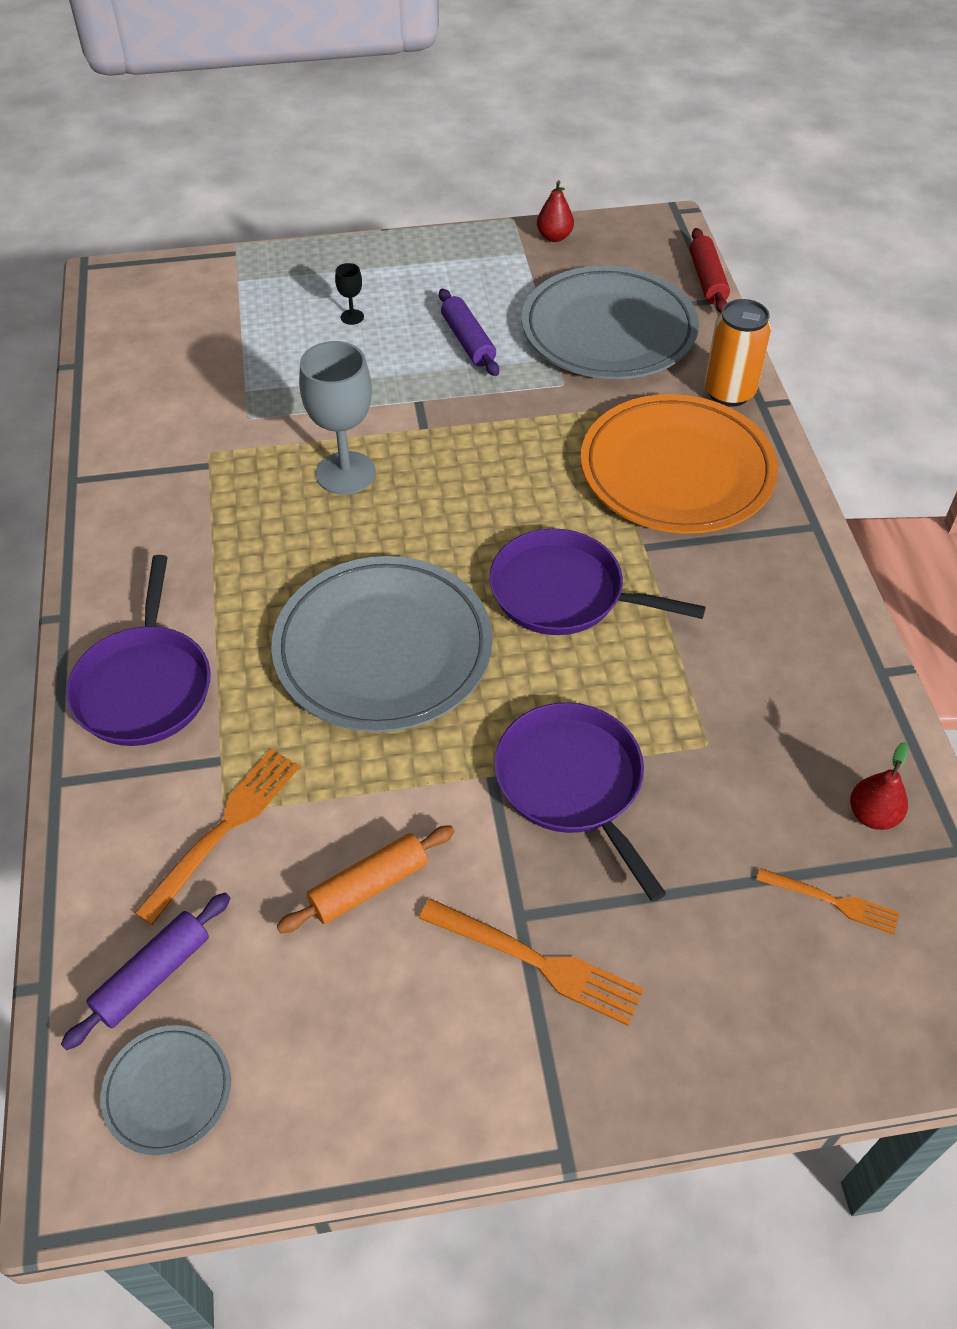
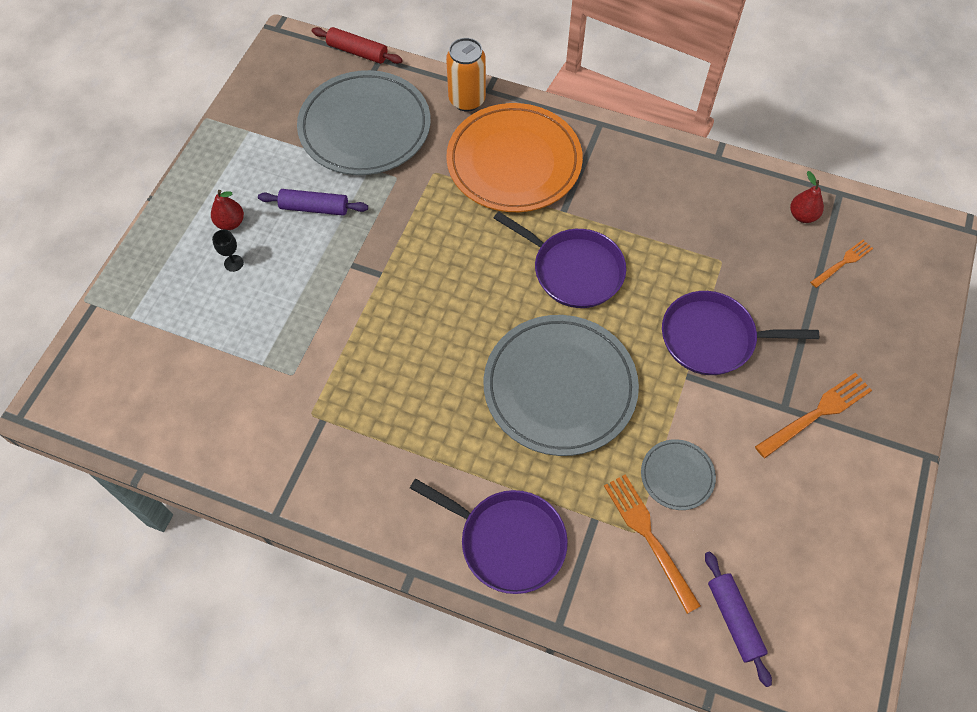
camera: 60 degrees left, 10 degrees up
(168, 1091) = (813, 639): grey plate -> grey plate (677, 476)
(346, 473) = (391, 339): grey goblet -> none
(369, 886) = (729, 474): orange rolling pin -> none
(554, 237) = (246, 106): red pear -> red pear (230, 223)
(564, 593) = (573, 270): purple pan -> purple pan turned 105 degrees counterclockwise

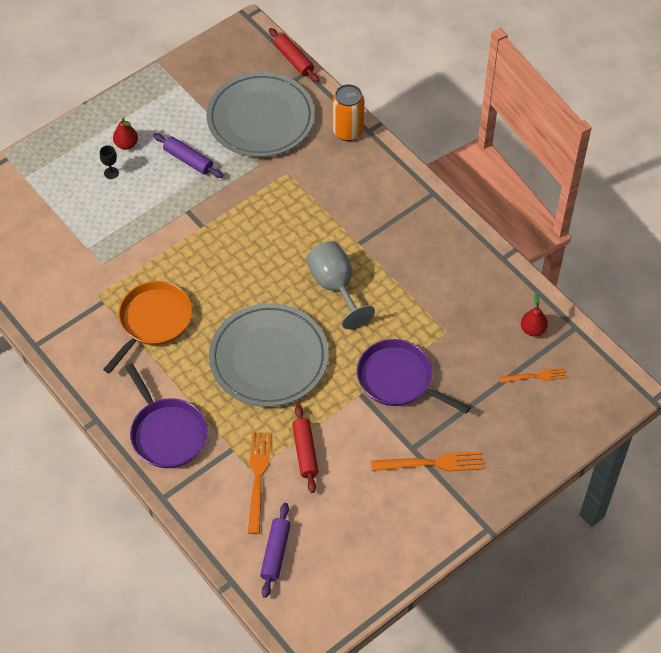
camera: 30 degrees right, 5 degrees down
(399, 412) = (153, 321): none -> orange pan
(514, 162) = (349, 192): orange plate -> none
(573, 270) = (335, 287): purple pan -> grey goblet
(677, 476) = (305, 452): grey plate -> red rolling pin

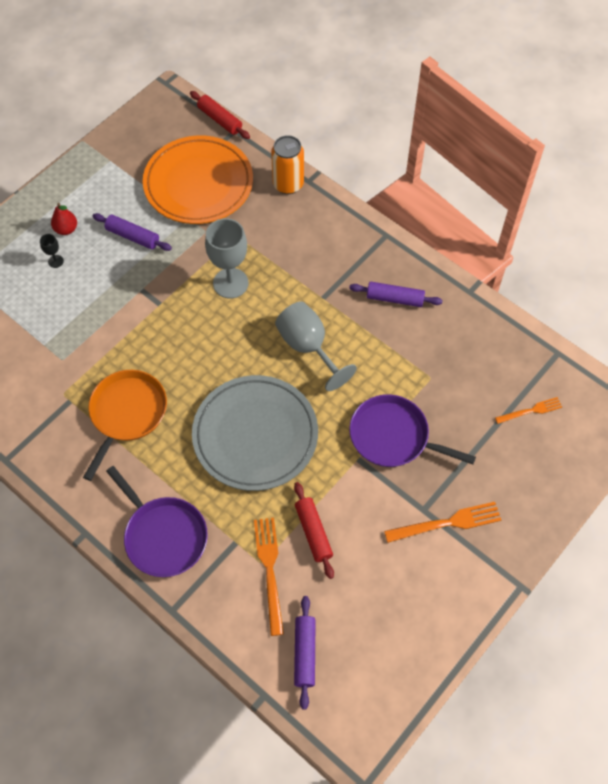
camera: 10 degrees left, 5 degrees up
(261, 119) = (198, 184): grey plate -> orange plate
(273, 217) = (230, 283): none -> grey goblet
(428, 254) = (395, 298): none -> purple rolling pin
(532, 329) = (516, 362): red pear -> none

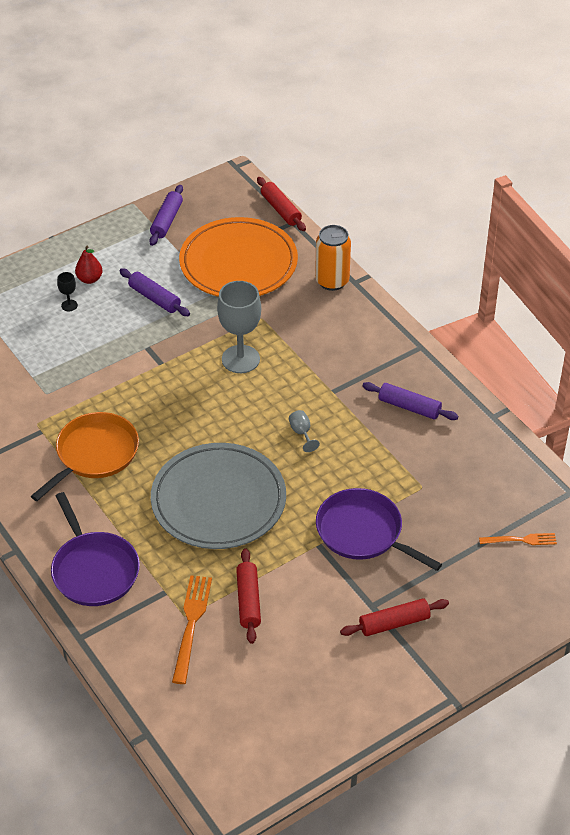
camera: 15 degrees right, 15 degrees down
(304, 653) = (201, 706): purple rolling pin -> purple rolling pin (166, 221)
(308, 347) = (302, 433): grey goblet -> grey goblet, size x0.44
(448, 522) = (394, 623): orange fork -> red rolling pin

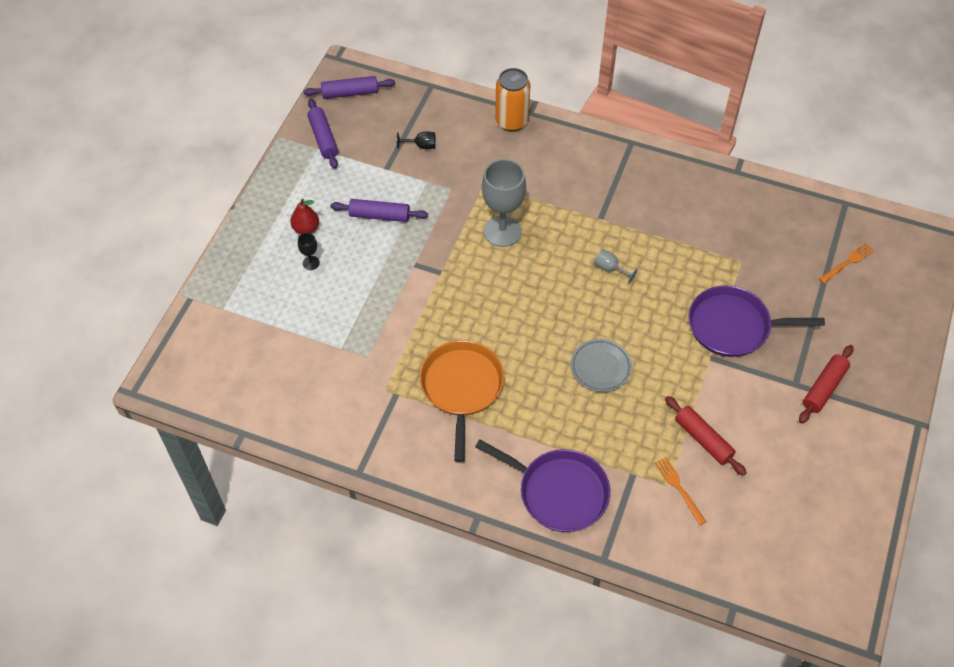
camera: 35 degrees left, 10 degrees up
(191, 623) = (678, 488): orange fork -> orange fork, size x0.62
(218, 501) = (600, 367): grey plate -> grey plate, size x0.46
(238, 263) = (421, 146): orange plate -> black goblet
(281, 209) = (411, 78): red rolling pin -> none
(409, 407) = (670, 198): purple rolling pin -> purple rolling pin (350, 93)

